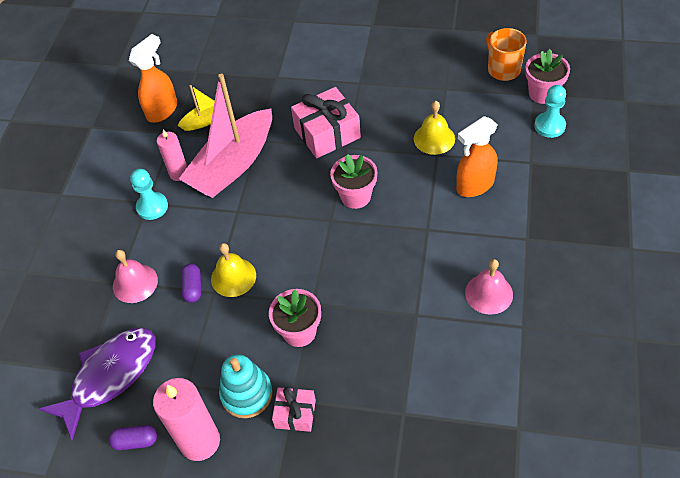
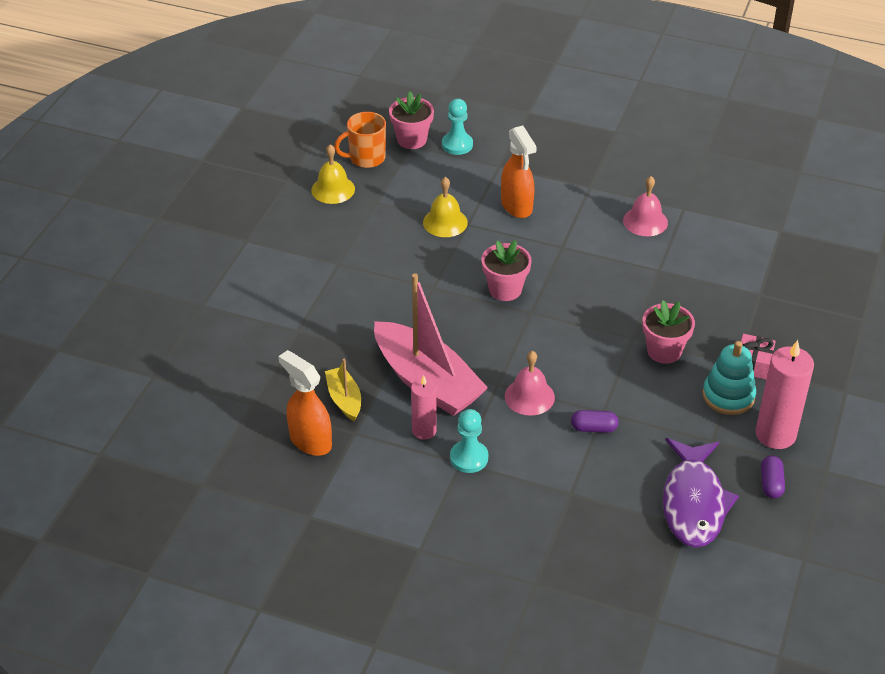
camera: 85 degrees left, 10 degrees down
(110, 376) = (693, 503): purple fish -> purple fish turned 135 degrees counterclockwise
(135, 283) = (576, 478): pink bell -> pink bell (529, 396)
(233, 277) = (587, 394): yellow bell -> yellow bell (333, 189)
(327, 133) = (407, 299): pink gift -> none

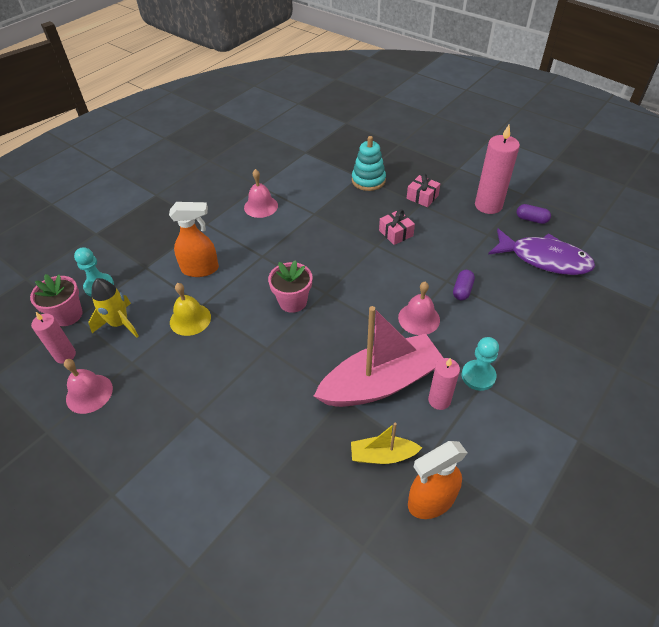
camera: 70 degrees left, 5 degrees up
(333, 189) = (89, 393): yellow bell -> pink bell
(366, 158) = (65, 355): orange mug -> pink candle
(417, 177) = (120, 323): none -> yellow rocket
(664, 351) = (396, 233): pink flower pot -> pink gift
(728, 396) = (448, 216): turquoise stacking toy -> turquoise stacking toy (368, 180)

